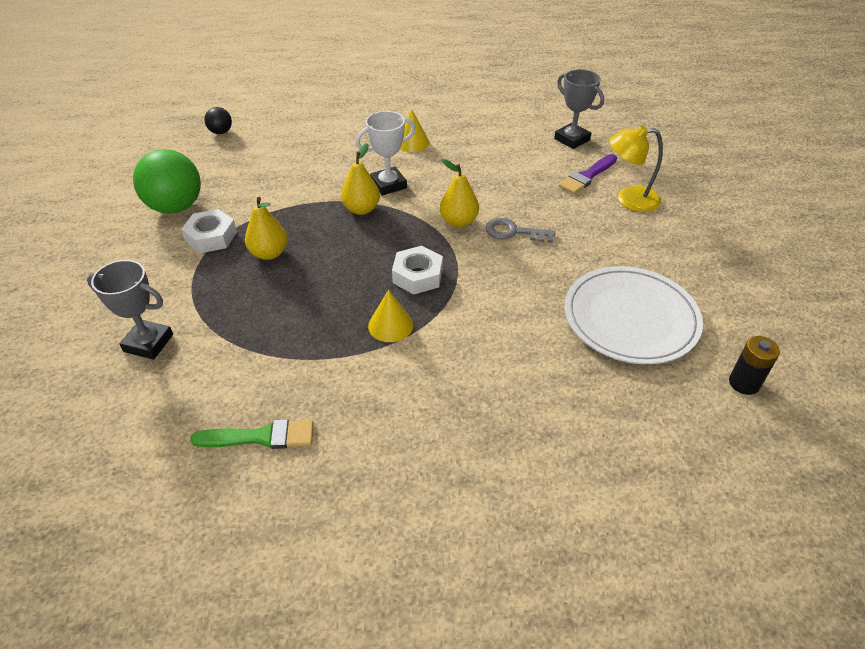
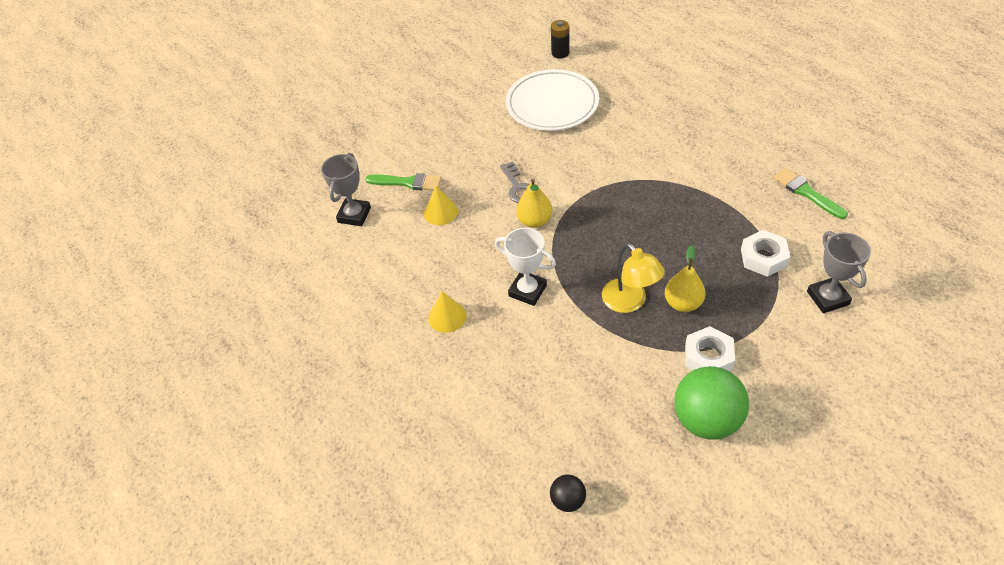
camera: 120 degrees left, 5 degrees up
(361, 209) = (576, 286): yellow pear -> none
(390, 325) = (671, 193): yellow cone -> yellow cone (441, 212)
(417, 276) = (615, 208): white nut -> white nut (763, 258)
(587, 176) = (407, 182): purple brush -> green brush
(629, 199) = (421, 150): yellow lamp -> yellow lamp (629, 302)

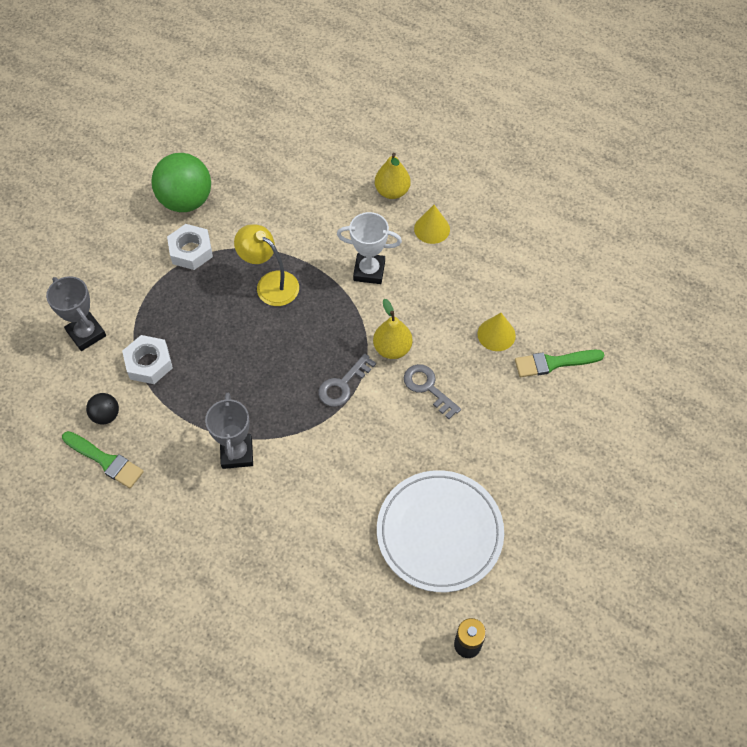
camera: 155 degrees right, 10 degrees up
(354, 215) = (585, 308): grey trophy -> grey trophy (237, 453)
(568, 500) = (278, 124): black ball -> black ball (106, 415)
(588, 204) = (343, 385): none -> grey key
(683, 303) = (221, 294): yellow pear -> yellow pear (392, 191)

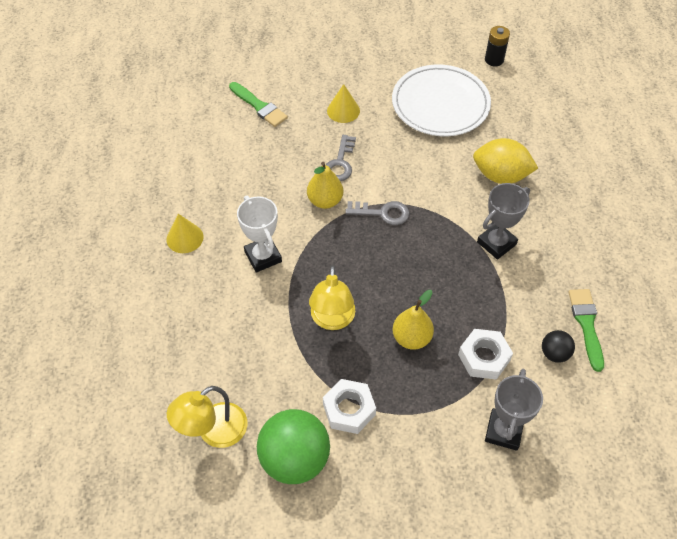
camera: 125 degrees left, 5 degrees down
(246, 168) = (214, 432): none -> yellow lamp
(305, 517) = (500, 176): none -> yellow lemon
(392, 191) = (161, 289): yellow pear -> yellow pear (411, 338)
(496, 334) = (260, 147): yellow cone -> yellow cone (343, 110)

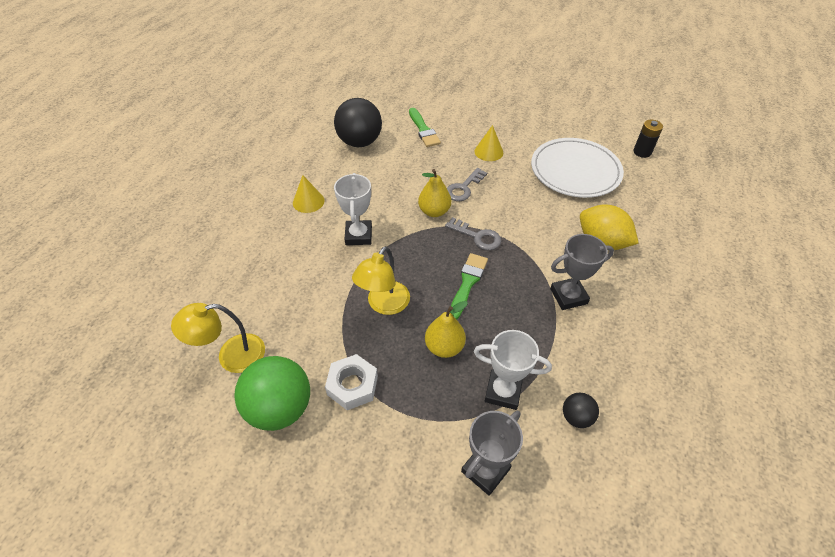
camera: 25 degrees right, 5 degrees down
(197, 145) = (360, 142): none -> black ball
(484, 357) = (503, 392): white nut -> white trophy
(586, 324) = (624, 403): green brush -> green brush (467, 283)

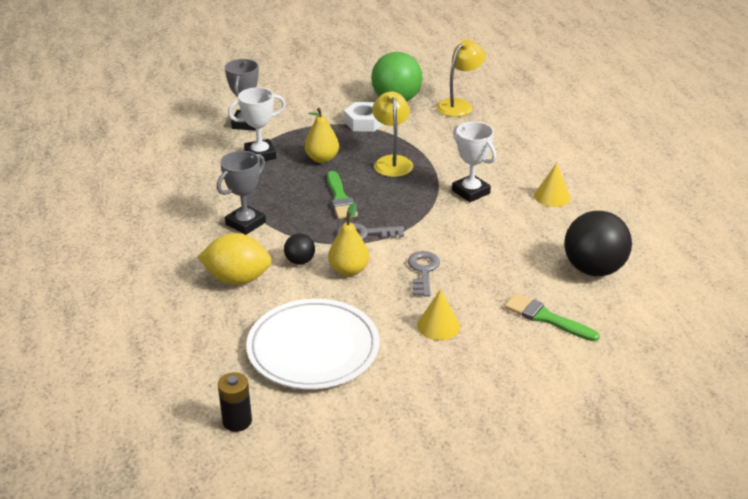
camera: 145 degrees right, 15 degrees down
(434, 211) = (428, 237): yellow pear -> yellow pear (349, 270)
(576, 417) = (200, 162): black ball -> black ball (300, 261)

